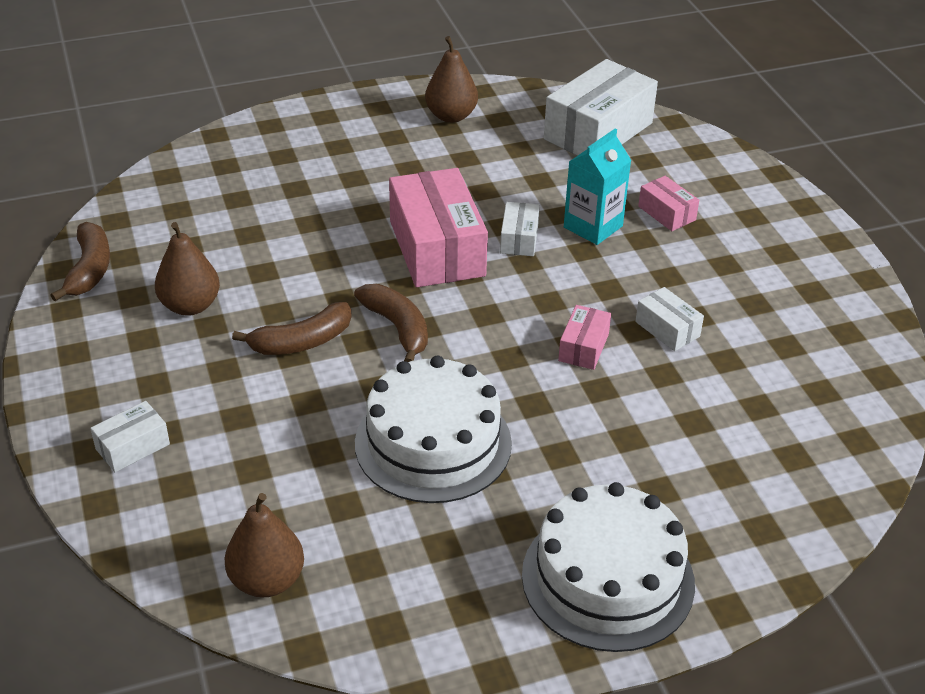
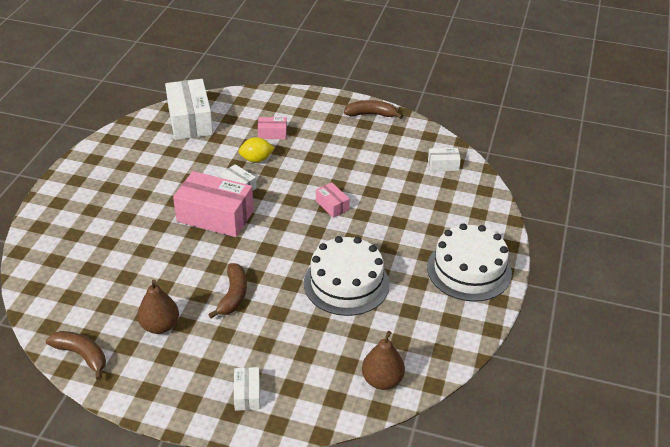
camera: 55 degrees left, 0 degrees up
(397, 328) = (258, 257): brown banana -> brown banana (371, 114)
(451, 116) = (117, 159): brown pear -> none
(593, 227) = (256, 159): turquoise carton -> yellow lemon
(667, 329) = (346, 175): white box -> white box (443, 165)

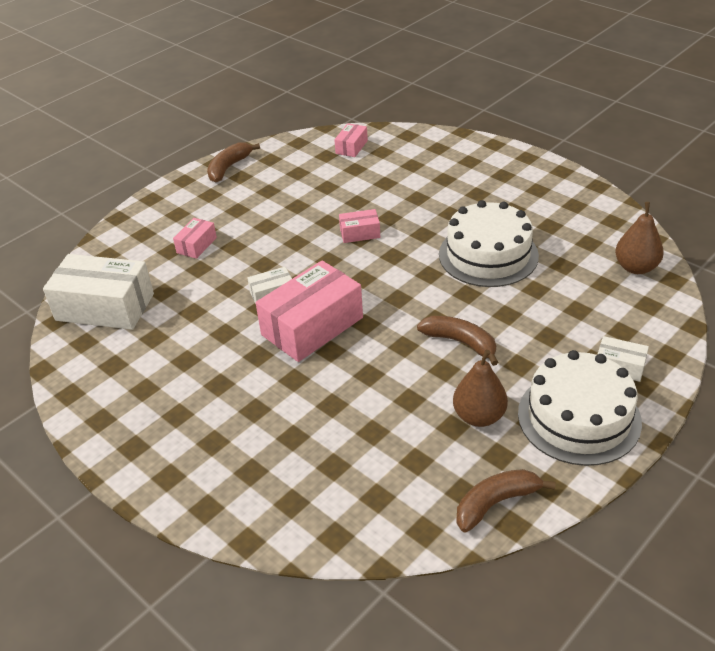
camera: 60 degrees left, 0 degrees up
(256, 159) = (234, 269): yellow lemon -> none
(443, 165) = (351, 147): white box -> pink box
(469, 270) = (513, 175): white cake -> white cake (579, 417)

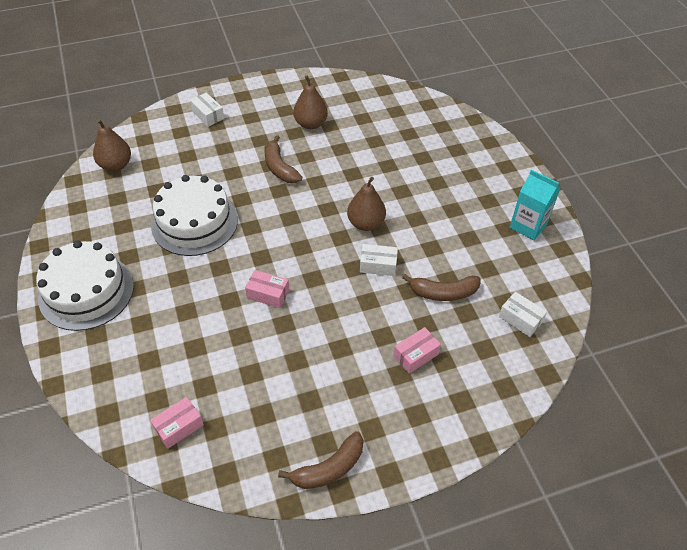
camera: 155 degrees left, 10 degrees up
(105, 307) = (520, 319): white box -> white box, size x0.48
(117, 403) = (528, 226): none -> turquoise carton
(312, 326) = (366, 223): pink box -> brown pear
(496, 503) = (340, 86): brown banana -> brown banana (443, 293)
(579, 417) = (260, 102): white cake -> white cake (86, 291)

